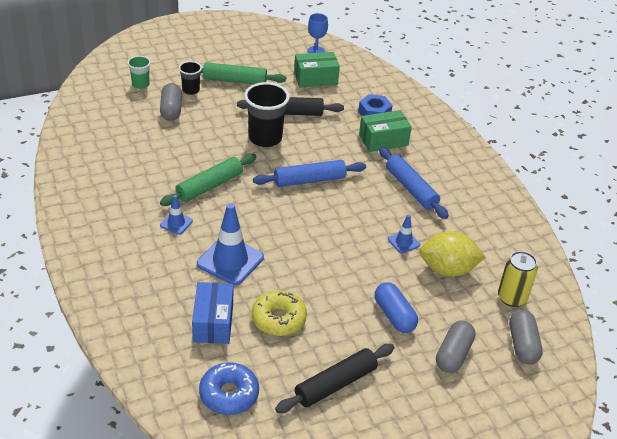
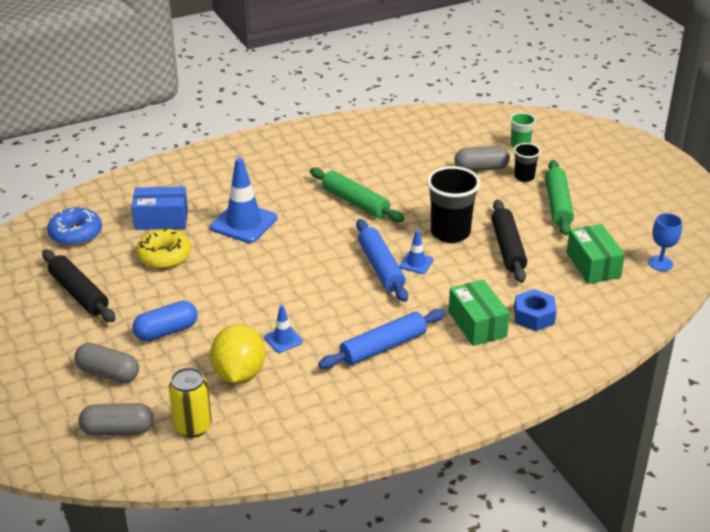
camera: 90 degrees right, 5 degrees down
(176, 223) = (294, 188): blue traffic cone -> blue traffic cone (416, 263)

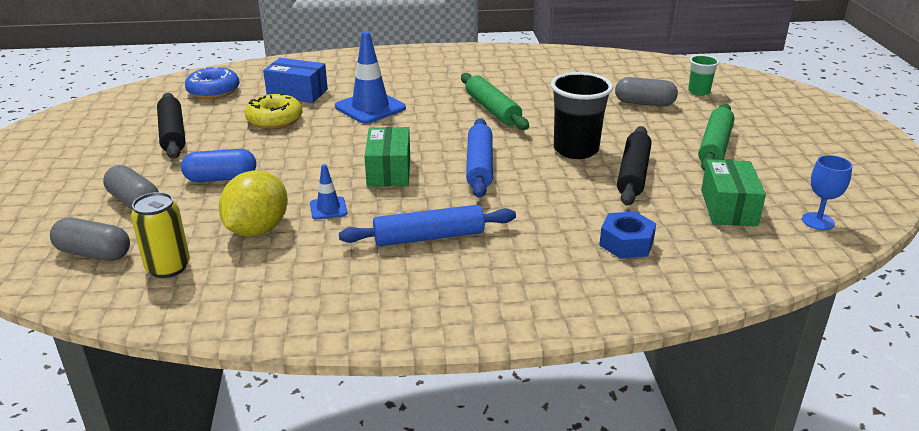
camera: 20 degrees right, 5 degrees down
(416, 263) = (520, 169): blue traffic cone -> none
(477, 324) = (552, 237): green box -> green box (389, 171)
(524, 177) = (688, 117): black cup -> none

